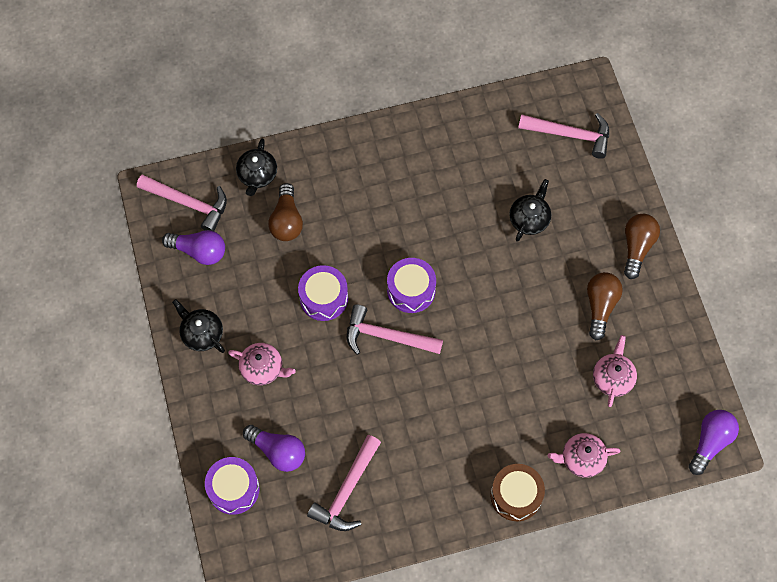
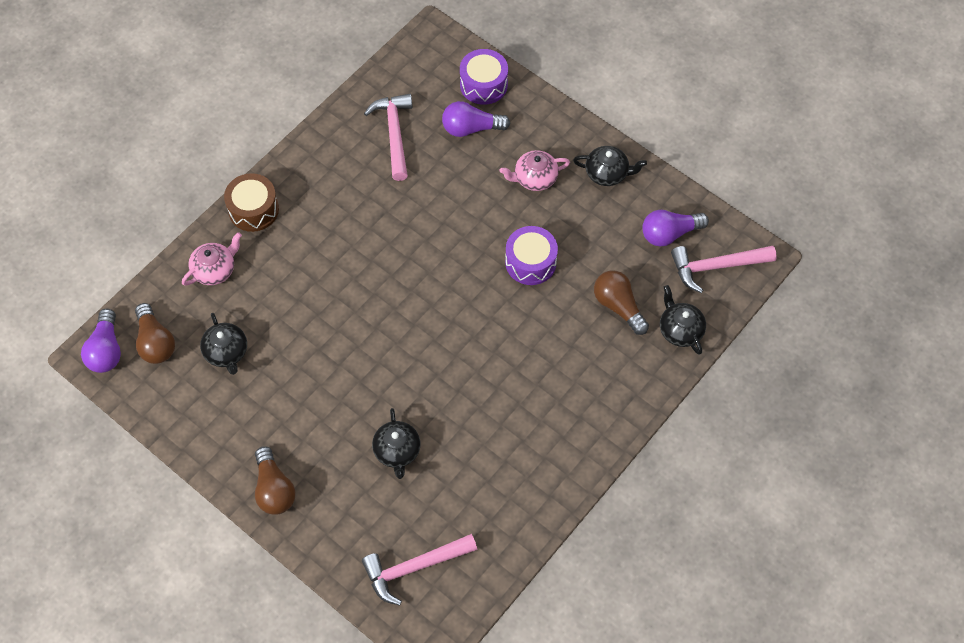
camera: 145 degrees right, 5 degrees down
(386, 336) = (451, 264): pink hammer -> none
(411, 290) = (460, 316): purple drum -> none
(600, 306) = (276, 409): brown light bulb -> brown light bulb (155, 342)
(613, 378) = (226, 352): pink teapot -> black teapot

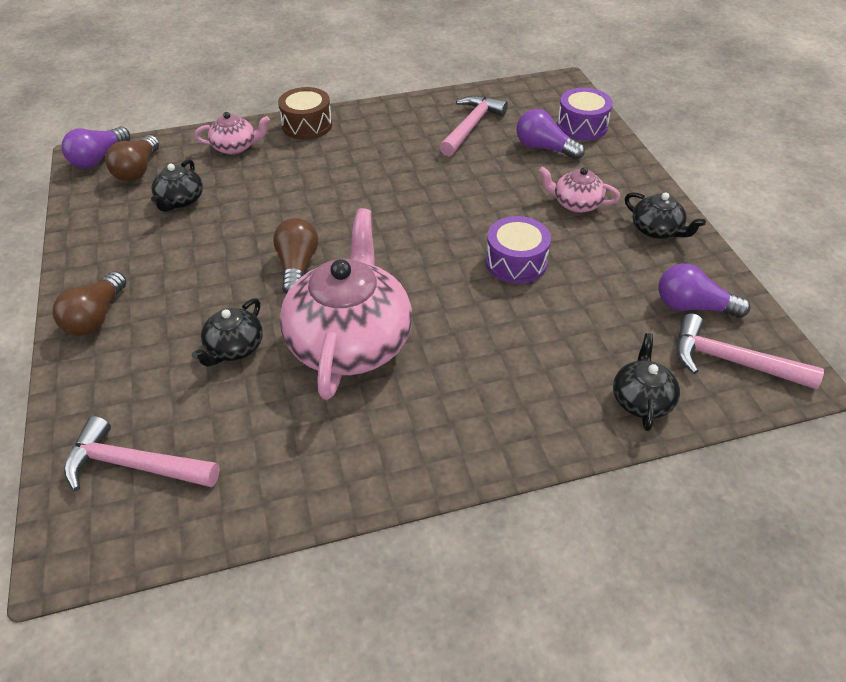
camera: 35 degrees right, 15 degrees down
(470, 397) = (350, 340): none -> pink teapot
(618, 306) = (582, 342): brown light bulb -> brown light bulb (297, 266)

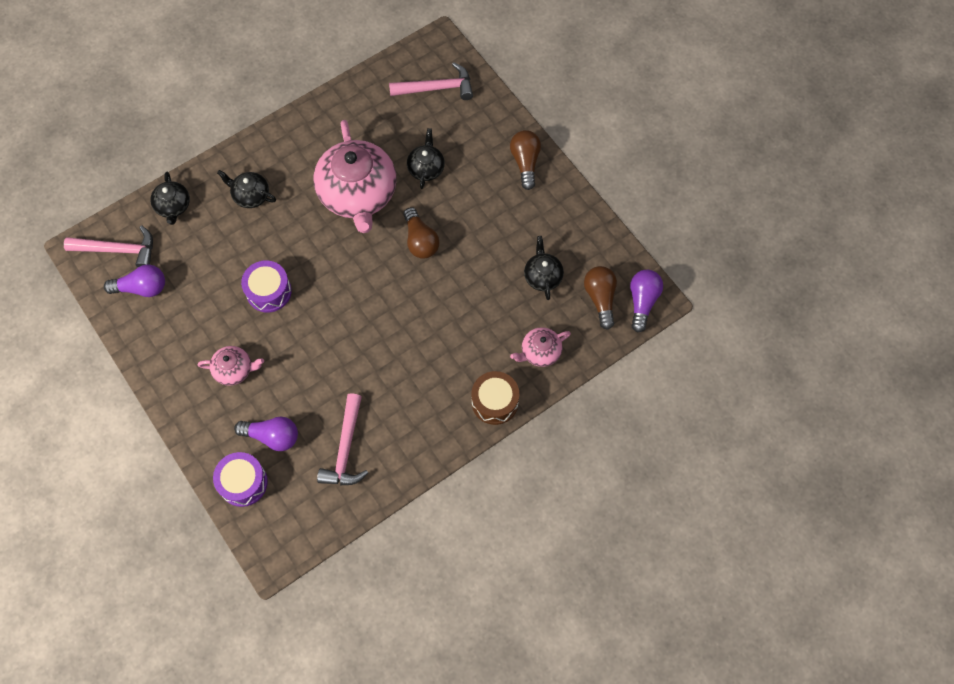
camera: 160 degrees right, 20 degrees up
(657, 230) = (168, 358): black teapot -> black teapot (250, 195)

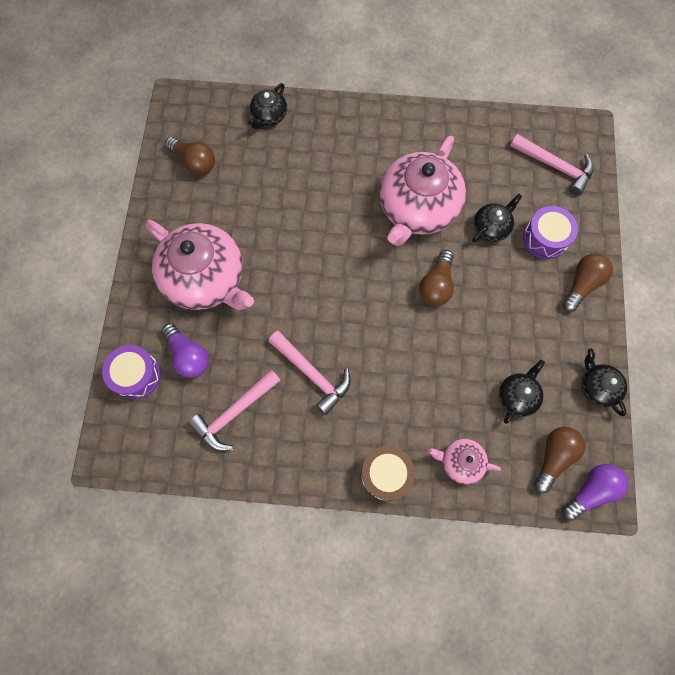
camera: 40 degrees right, 5 degrees up
(118, 250) = (202, 121): pink hammer -> pink hammer (312, 374)
(142, 288) = (194, 162): purple light bulb -> brown light bulb
(234, 370) = (205, 278): pink teapot -> pink teapot, size x2.14
(250, 195) = (333, 149): black teapot -> black teapot (597, 387)
(269, 291) = (283, 236): purple drum -> purple drum (545, 238)

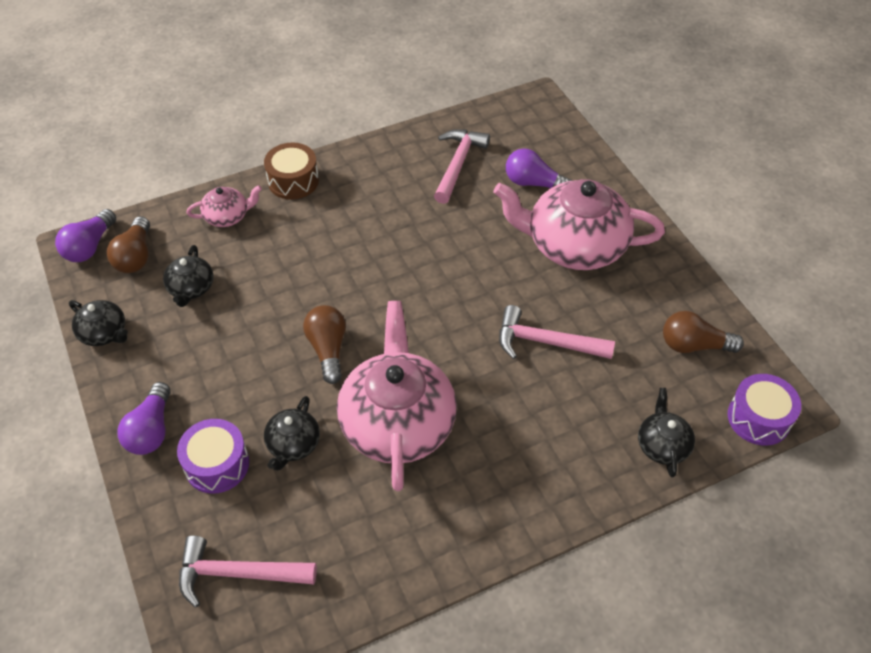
camera: 150 degrees right, 20 degrees down
(136, 375) = (565, 152): purple drum -> purple drum (758, 418)
(312, 374) = (408, 219): pink hammer -> pink hammer (545, 342)
(582, 284) = (151, 430): brown light bulb -> purple light bulb

